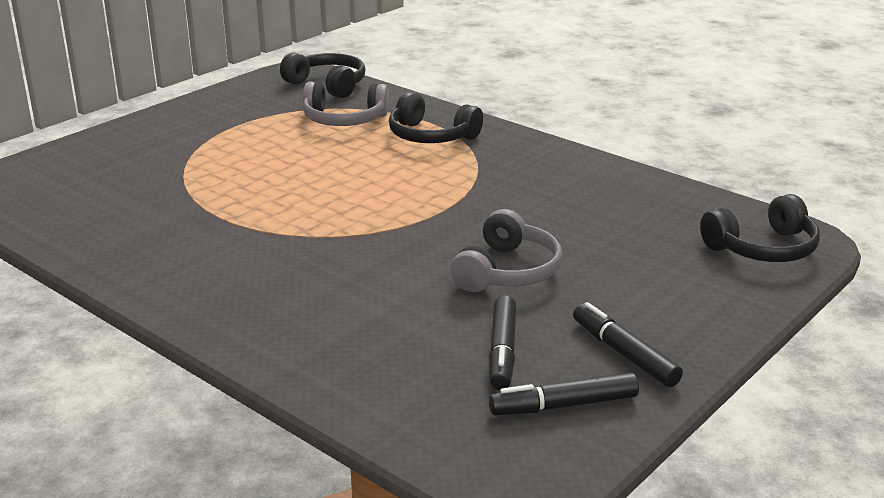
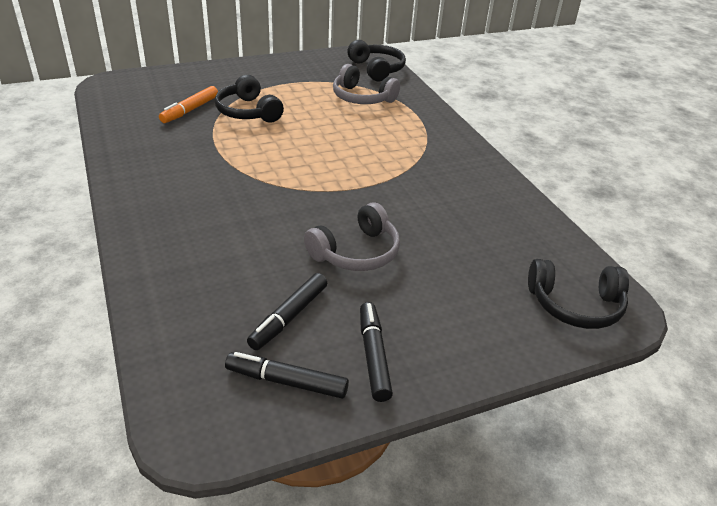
camera: 25 degrees right, 10 degrees up
(139, 188) = (190, 110): none -> orange marker
(431, 136) = (408, 127): black headphones -> black headphones (248, 112)

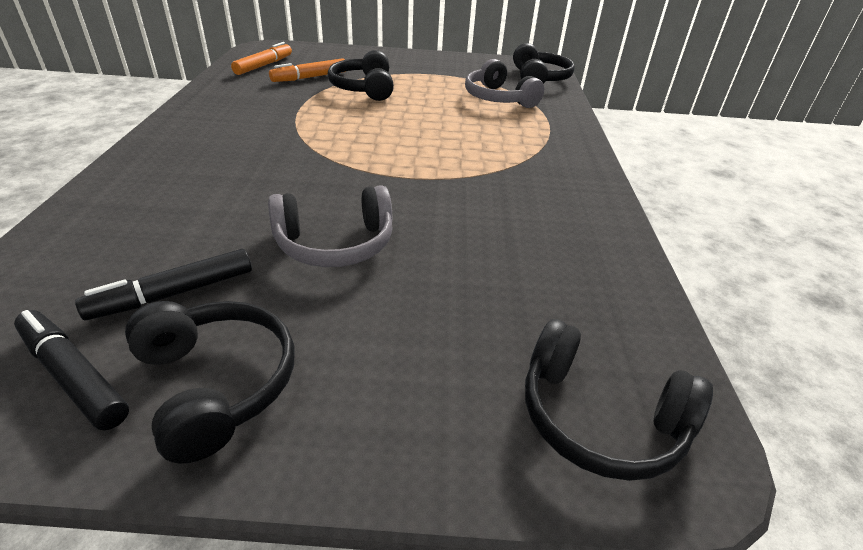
camera: 25 degrees right, 0 degrees up
(133, 106) = (263, 65): none -> orange marker
(373, 356) = (217, 383): black marker -> black headphones

